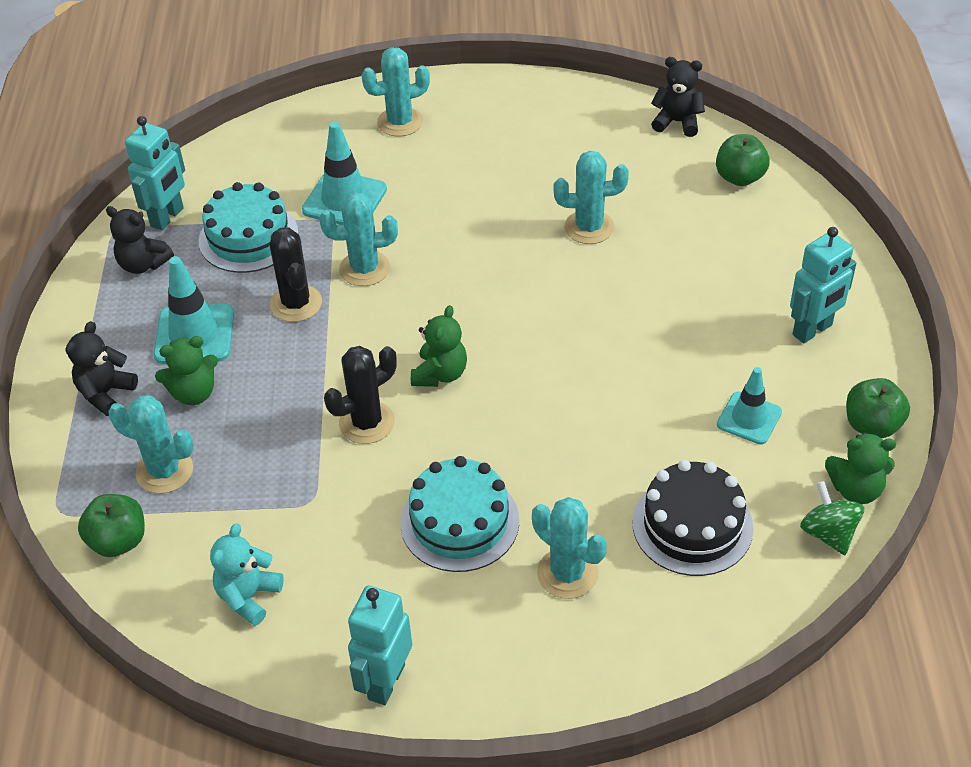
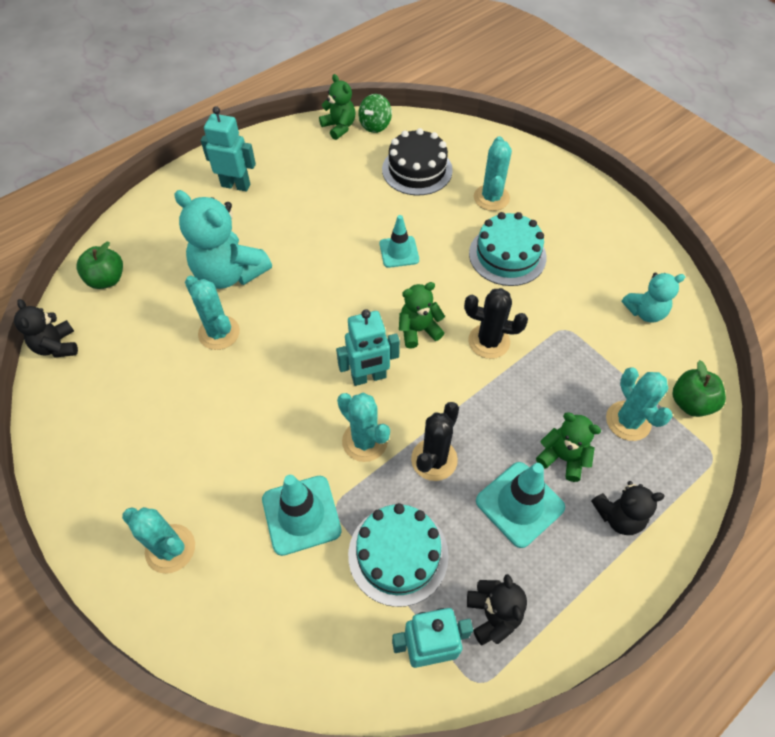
camera: 130 degrees left, 10 degrees up
(385, 682) = (618, 227): turquoise robot -> turquoise robot (369, 377)
(665, 266) = (229, 273): none -> turquoise teddy bear
(749, 418) = (326, 181): turquoise traffic cone -> turquoise traffic cone (399, 252)
(872, 425) = (290, 137): green apple -> none

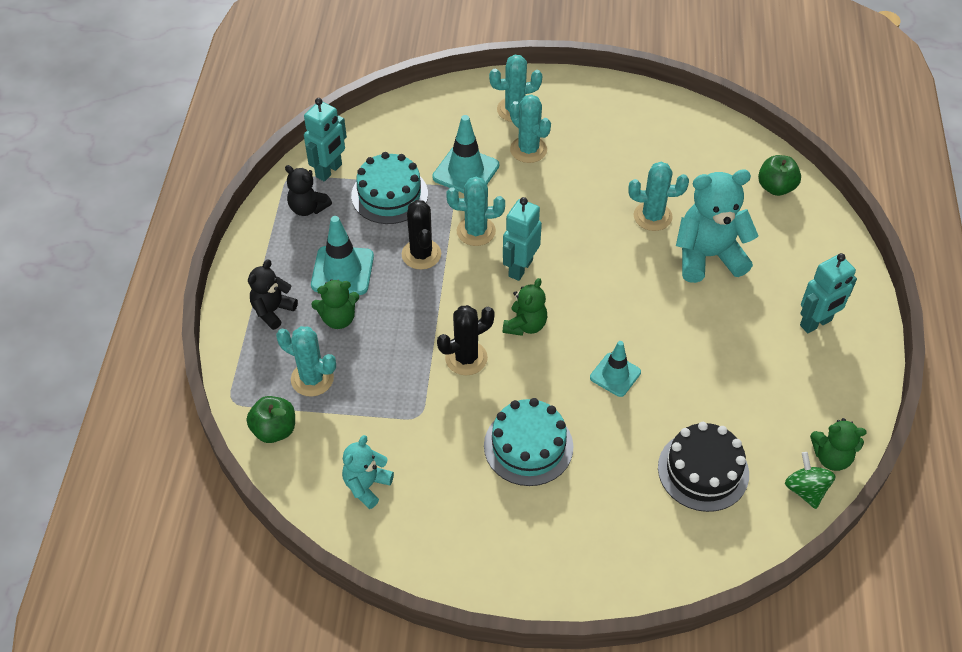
camera: 135 degrees right, 5 degrees down
(57, 346) = (732, 134): black teddy bear -> none
(491, 198) = (604, 497): turquoise cactus -> turquoise cactus (528, 150)

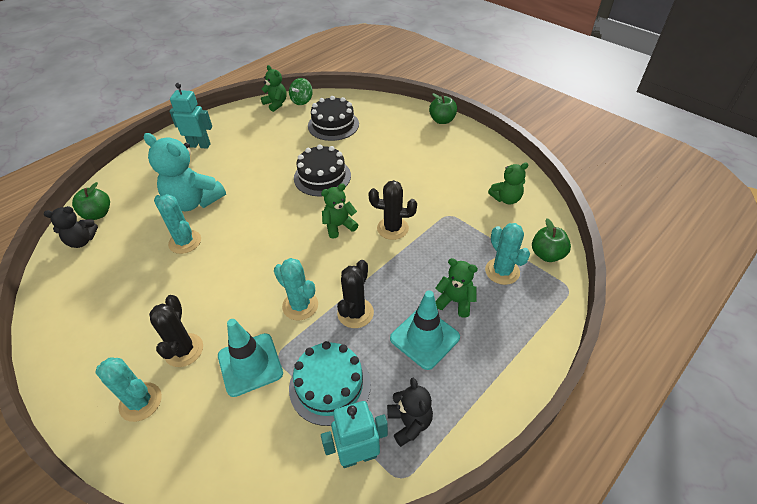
camera: 140 degrees left, 5 degrees down
(273, 311) = (502, 338): black teddy bear -> black teddy bear (82, 241)
(366, 485) = (506, 199): turquoise teddy bear -> green teddy bear
(520, 268) = (302, 261): turquoise robot -> none
(528, 150) = (184, 350): turquoise cactus -> black cactus
(528, 446) = (402, 172): turquoise cake -> none
(562, 590) = (442, 120): none -> green apple
(615, 375) = (322, 177): turquoise traffic cone -> black cake

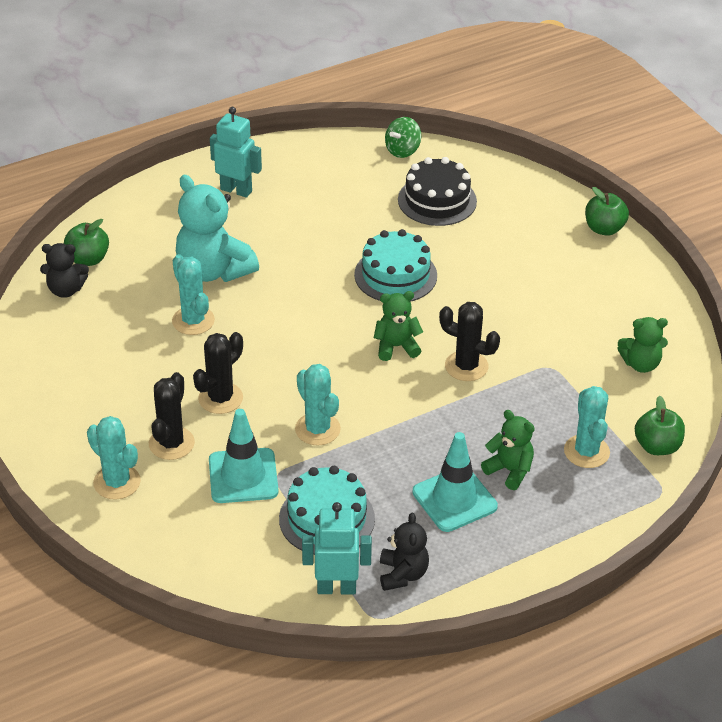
camera: 15 degrees right, 5 degrees down
(276, 104) = (362, 147): green teddy bear -> none
(322, 177) = (395, 275): black cake -> turquoise cake
(355, 313) = (381, 453): black cactus -> black cactus (220, 398)

